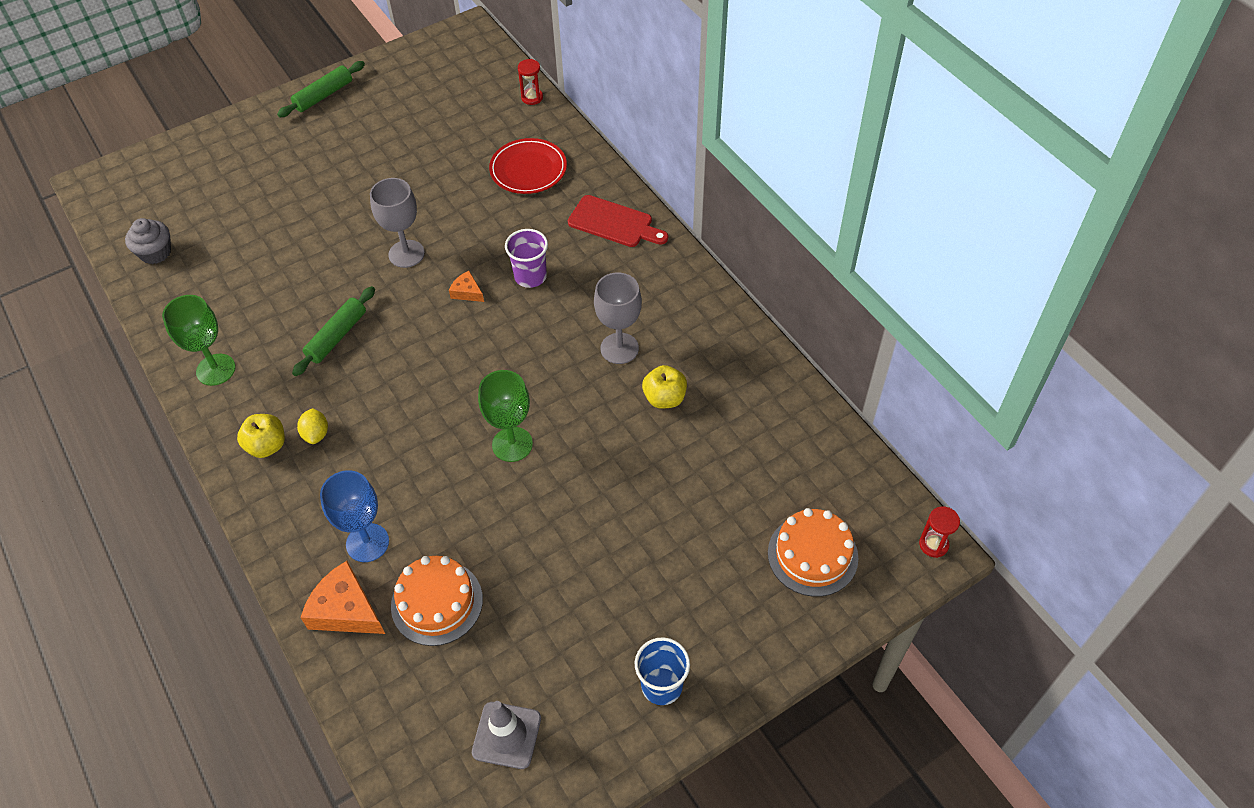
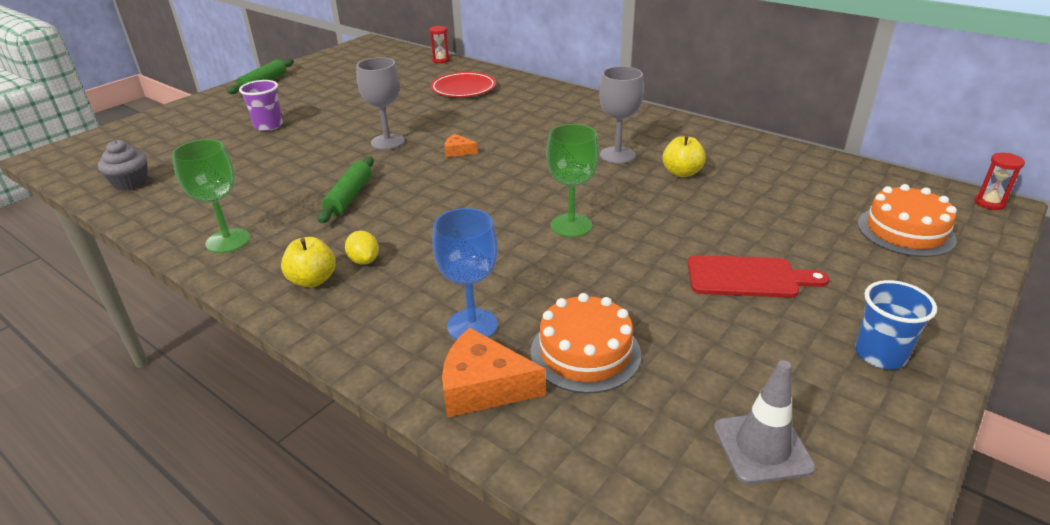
camera: 20 degrees left, 20 degrees down
(530, 276) = (508, 134): purple cup -> purple cup (268, 126)
(614, 223) = (554, 100): red cutting board -> red cutting board (748, 277)

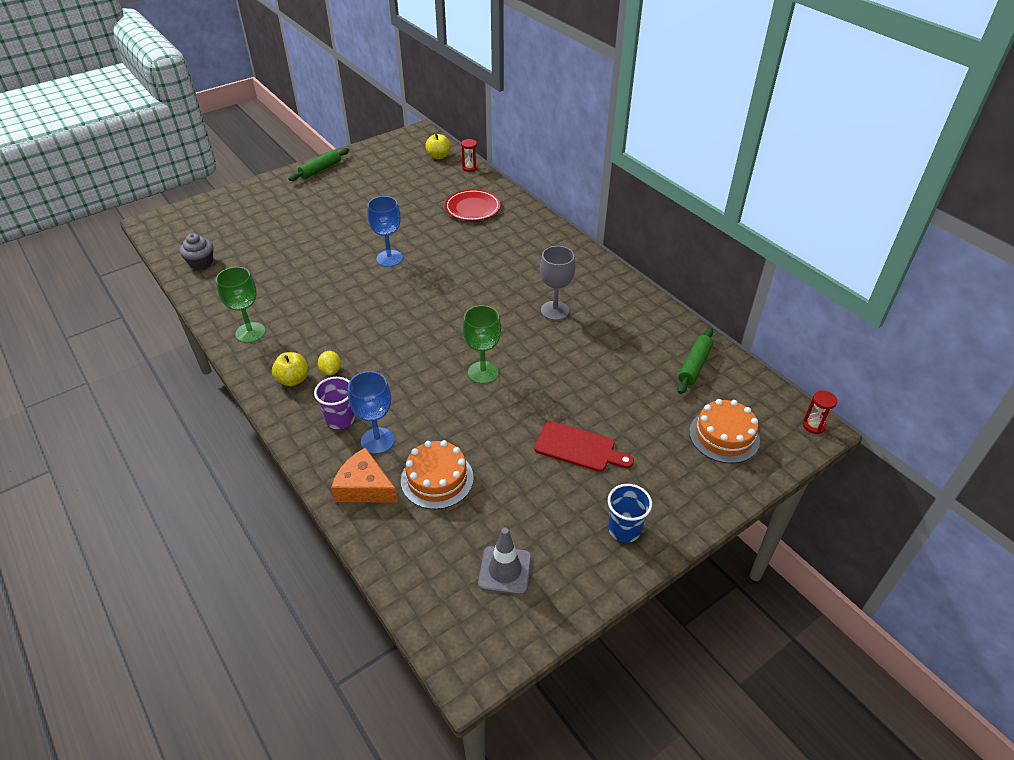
camera: 15 degrees right, 10 degrees up
(268, 126) = (309, 221): purple cup -> purple cup (340, 419)
(349, 196) = (342, 309): green rolling pin -> green rolling pin (694, 365)
(387, 142) = (389, 258): grey goblet -> blue goblet
(458, 151) = (437, 280): orange cheese -> none
(682, 173) = (593, 340): yellow apple -> yellow apple (438, 156)

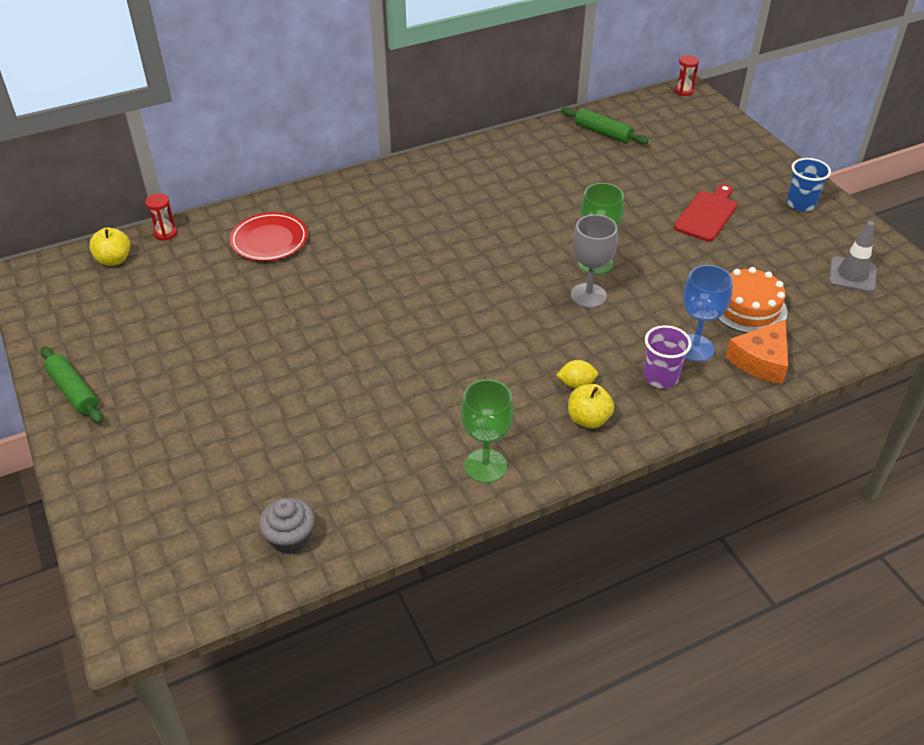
camera: 80 degrees left, 0 degrees up
(389, 258) = (357, 323): blue goblet -> none
(555, 310) = (502, 201): grey goblet -> grey goblet (588, 296)
(724, 436) = (694, 135): orange cake -> none

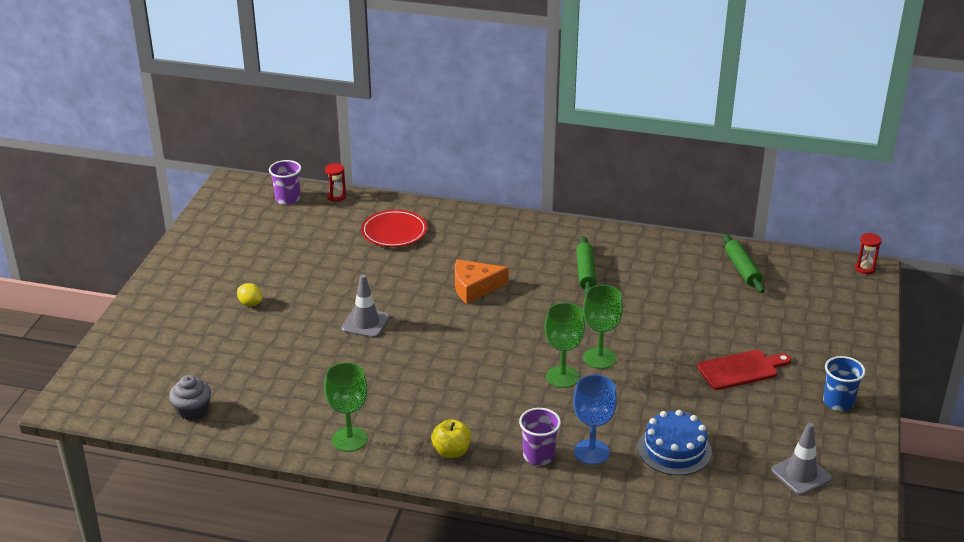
camera: 40 degrees right, 10 degrees down
(73, 391) = (178, 266): green rolling pin -> green rolling pin (585, 272)
(114, 260) = (288, 199): yellow apple -> purple cup
(354, 343) = (365, 323): none -> grey traffic cone
(576, 384) = (473, 426): yellow lemon -> yellow lemon (250, 303)
(588, 296) = (562, 377): grey goblet -> green goblet
(748, 308) = (674, 449): orange cake -> blue cake
(761, 360) = (630, 488): orange cheese -> orange cheese (474, 287)

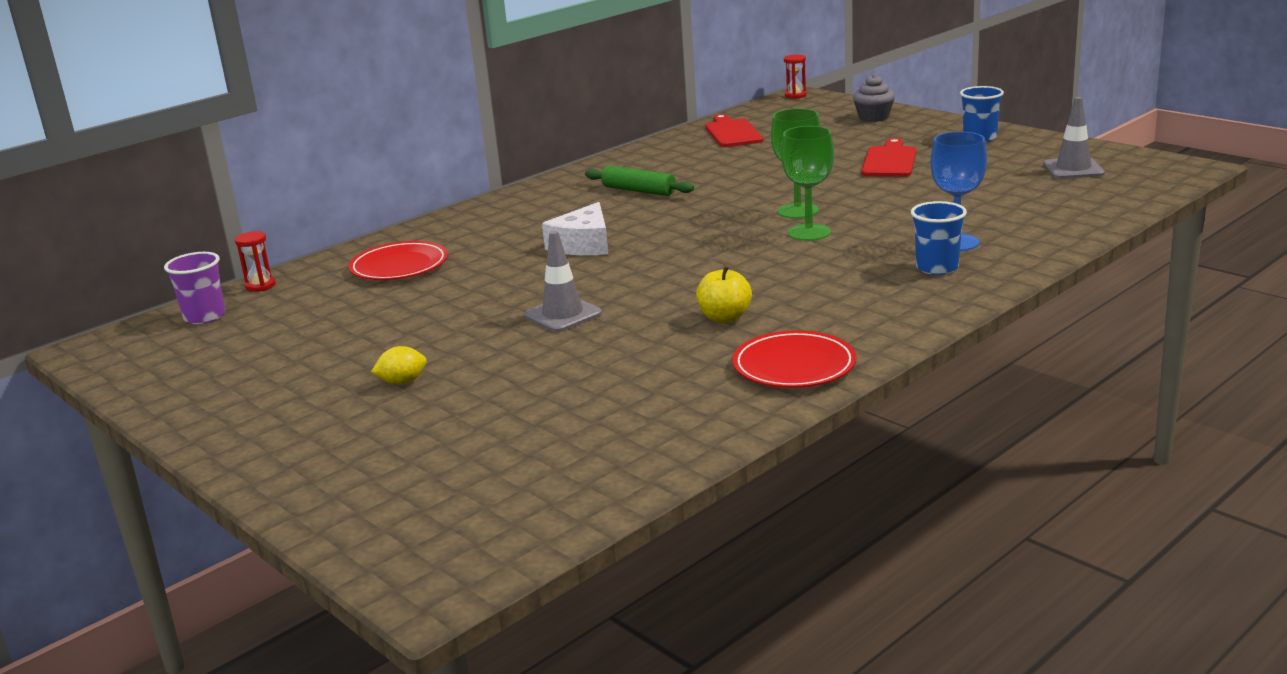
camera: 55 degrees left, 10 degrees down
(192, 410) = (596, 470): grey cupcake -> grey cupcake (873, 117)
(349, 439) = (794, 366): green goblet -> red plate
(451, 451) = (883, 310): yellow apple -> yellow apple (724, 318)
(474, 287) = (583, 244): orange cheese -> white cheese
(538, 456) = (937, 268): purple cup -> blue cup
(674, 449) = (987, 208): blue cake -> none
(742, 269) = (732, 133): green rolling pin -> red cutting board

